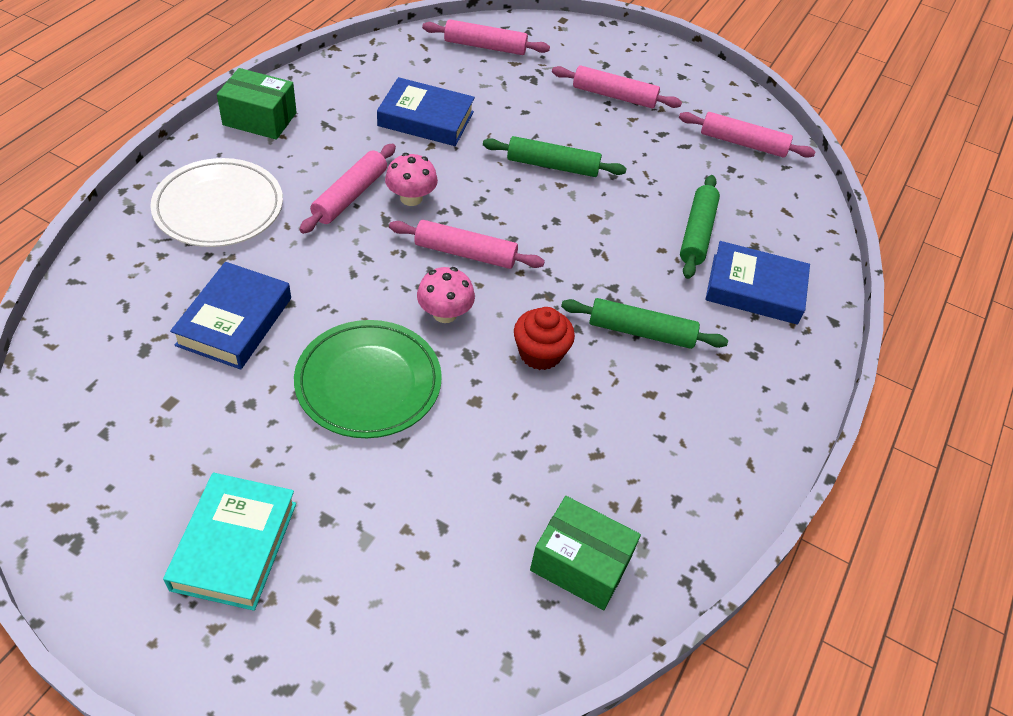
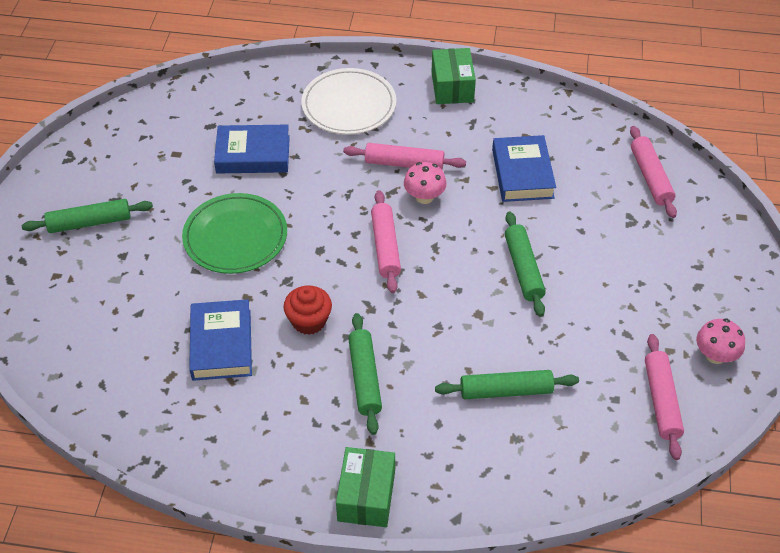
camera: 75 degrees right, 0 degrees up
(234, 545) = (90, 223): turquoise book -> green rolling pin
(445, 313) = (318, 255): pink mushroom -> pink mushroom (715, 355)
(580, 564) = (137, 395): green box -> green box (366, 496)
(614, 96) = (654, 285): pink rolling pin -> none
(754, 289) = (461, 448): blue book -> blue book (221, 344)

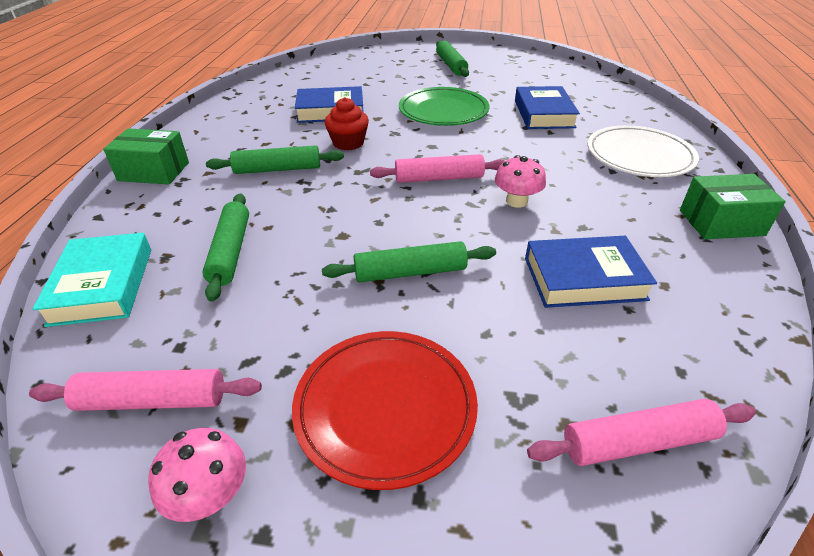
camera: 90 degrees right, 10 degrees down
(404, 164) = (564, 188): pink rolling pin -> none
(557, 473) = (102, 285): none -> turquoise book
(647, 281) = (385, 408): none -> red plate

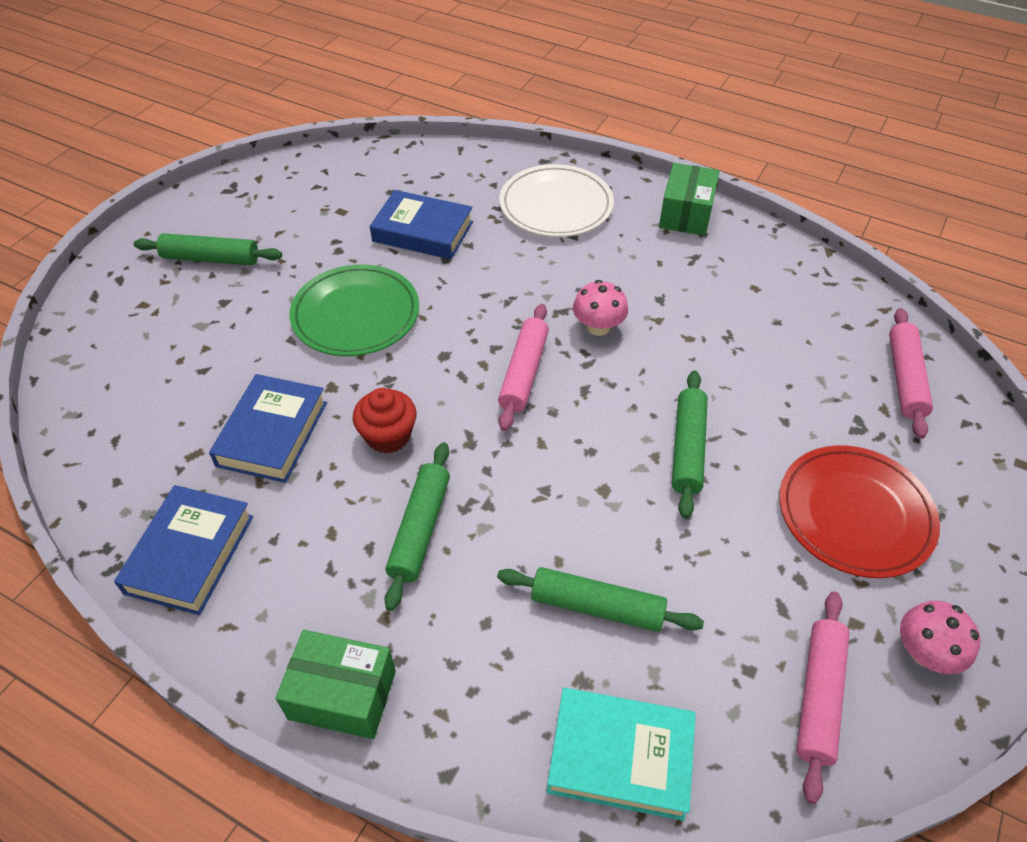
camera: 70 degrees left, 10 degrees up
(154, 171) = (342, 695): green box -> green box turned 75 degrees clockwise
(584, 278) = (733, 331): blue book -> blue book (190, 554)

